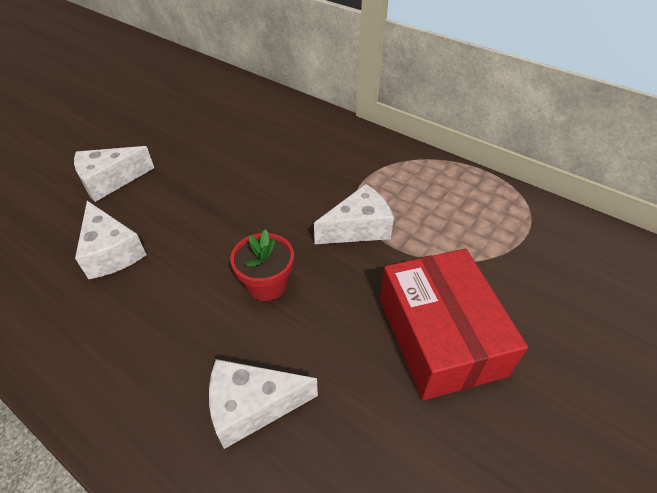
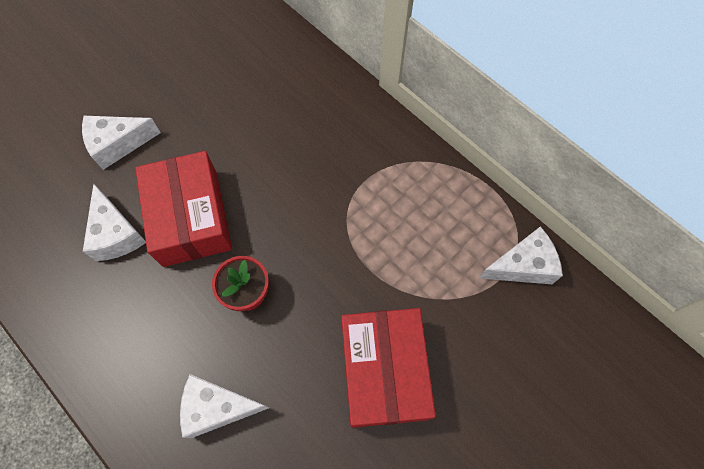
camera: 10 degrees right, 20 degrees up
(193, 228) = (190, 218): none -> red box
(358, 228) = (343, 243): white cheese -> white cheese (522, 265)

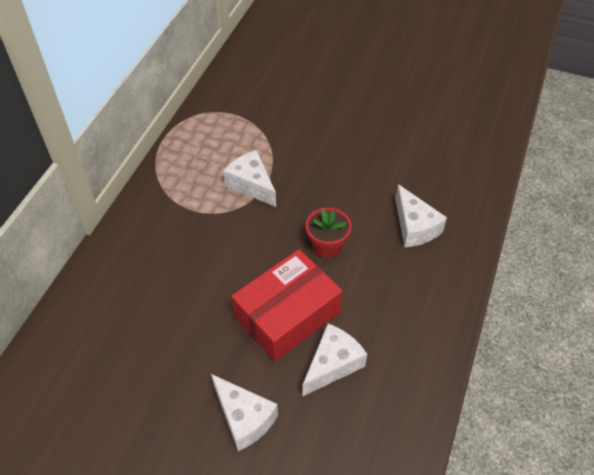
camera: 115 degrees left, 15 degrees down
(383, 371) = (333, 151): red box -> none
(522, 265) = (219, 106): white cheese -> white cheese (251, 185)

